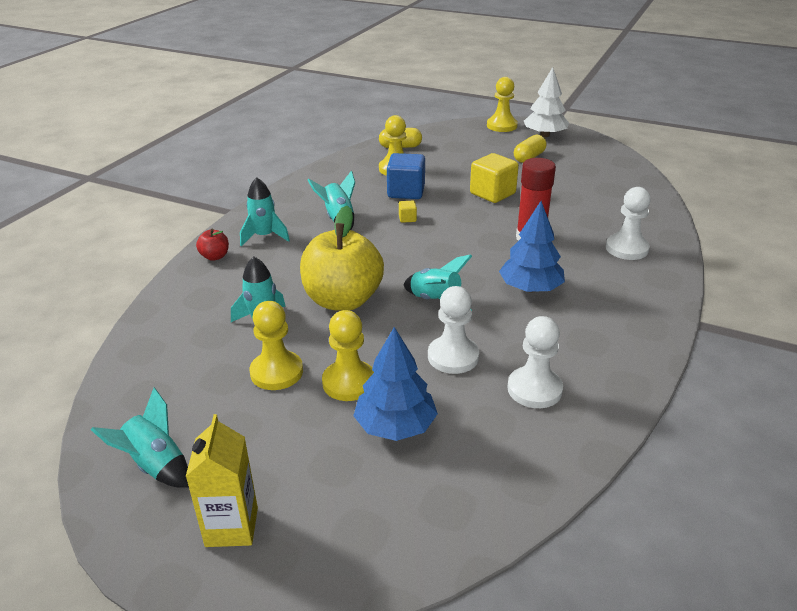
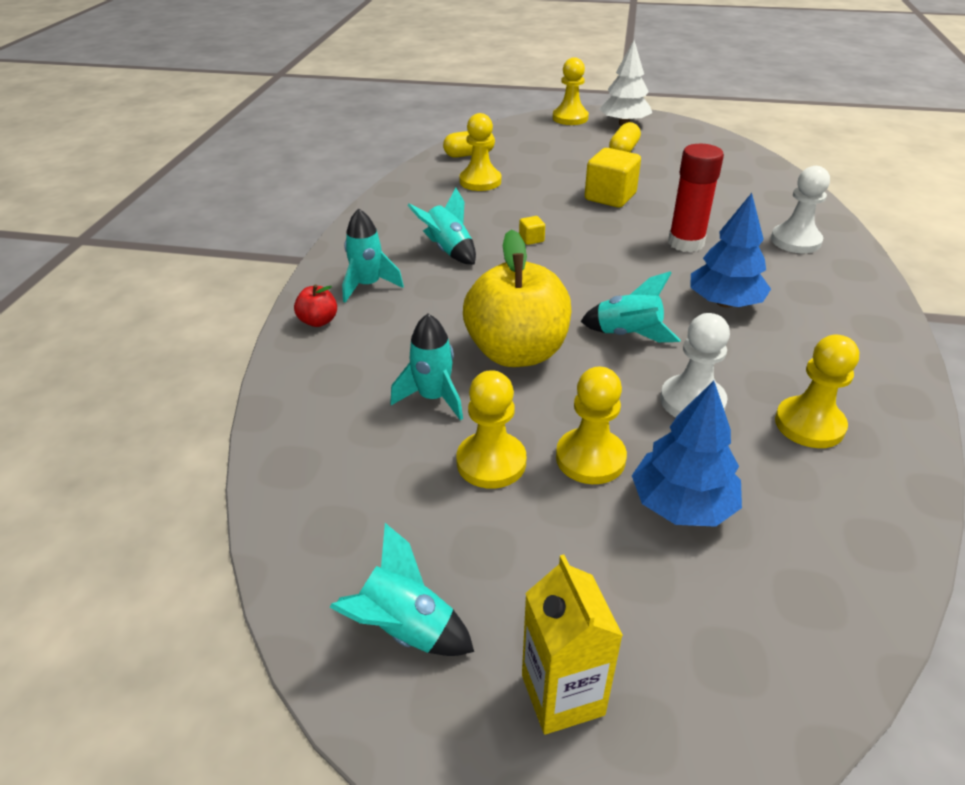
camera: 15 degrees left, 5 degrees up
(406, 192) = (509, 207): blue cube -> none
(534, 389) = (809, 424): white pawn -> yellow pawn

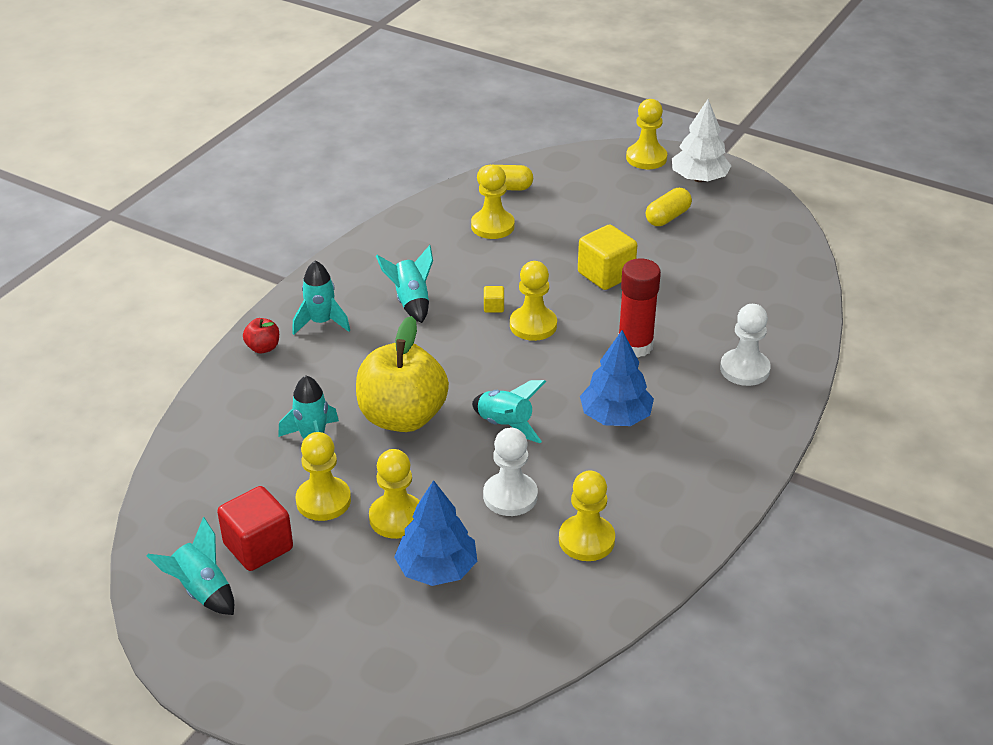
camera: 20 degrees right, 0 degrees up
(446, 542) = (258, 546): none -> red cube
(562, 695) = (272, 654): yellow carton -> none
(580, 246) = (533, 325): none -> yellow pawn

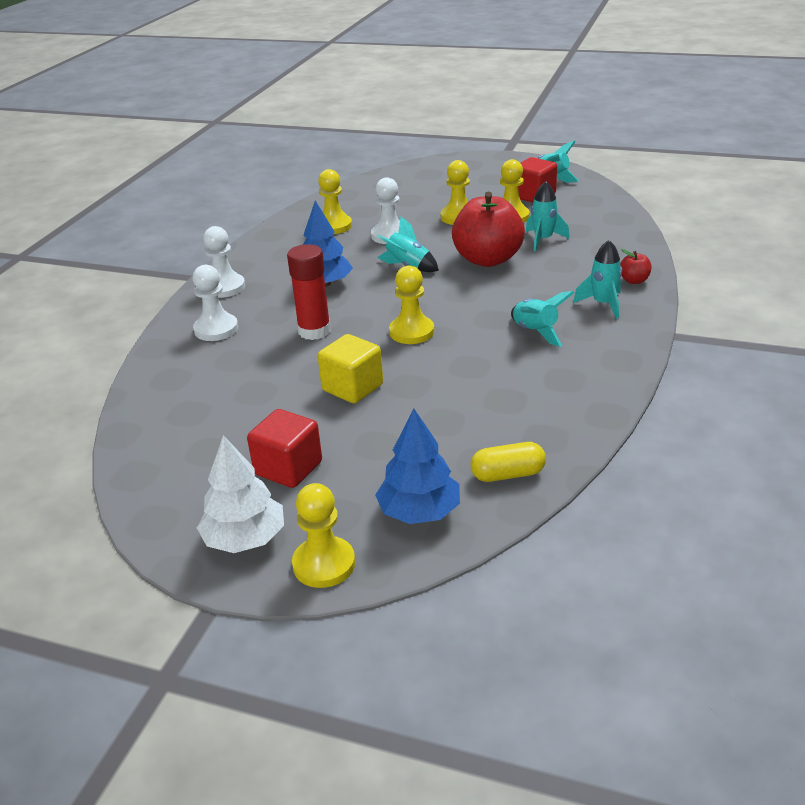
camera: 170 degrees right, 5 degrees down
(402, 417) = (487, 259): yellow apple -> red apple
(437, 569) = (421, 204): blue tree -> blue tree (419, 511)
(492, 226) = (497, 420): yellow pawn -> none
(493, 307) = (455, 340): yellow cube -> none
(667, 217) = (288, 468): yellow capsule -> red cube
(742, 436) = (225, 287): none -> white pawn

